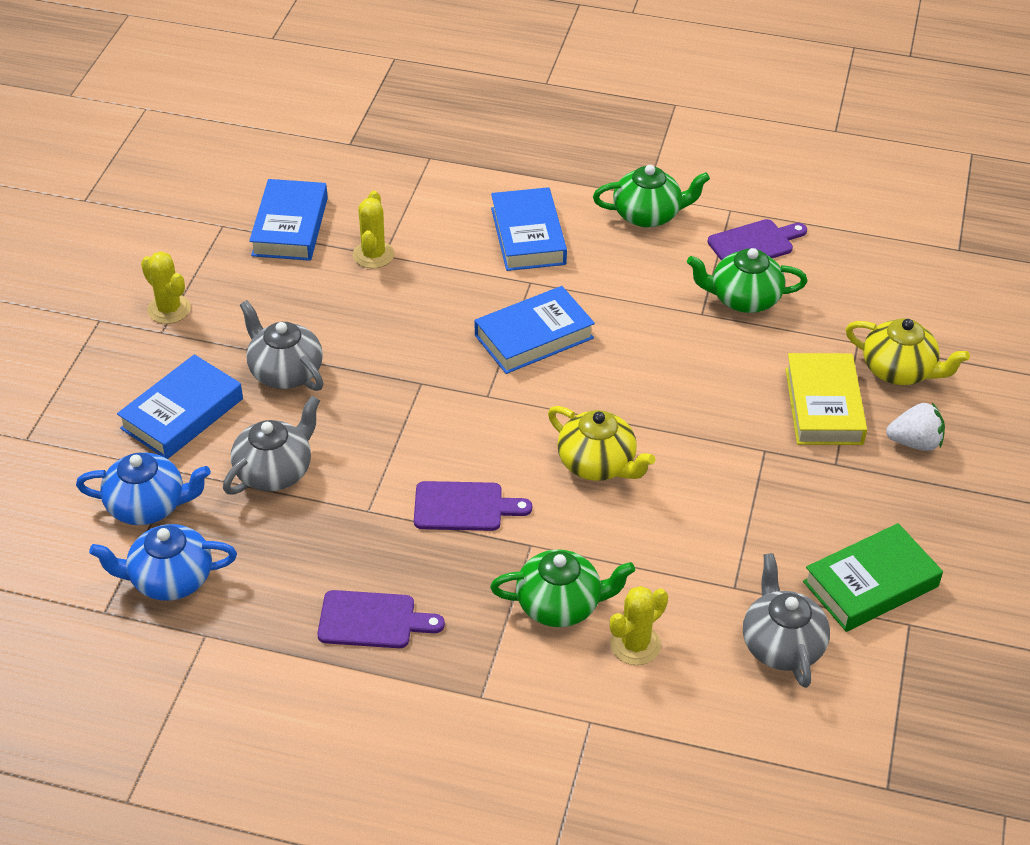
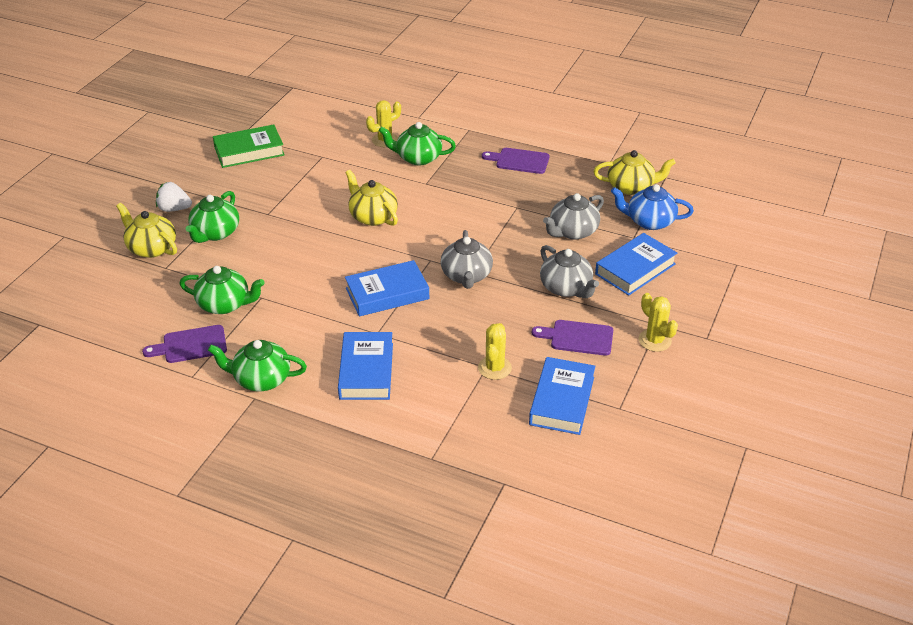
camera: 170 degrees left, 5 degrees down
(169, 579) = (631, 187): blue teapot -> yellow teapot
(464, 507) = (459, 203): purple cutting board -> purple cutting board (578, 337)
(781, 644) = (311, 134): grey teapot -> grey teapot (466, 276)
(824, 406) = (215, 233): yellow book -> green teapot

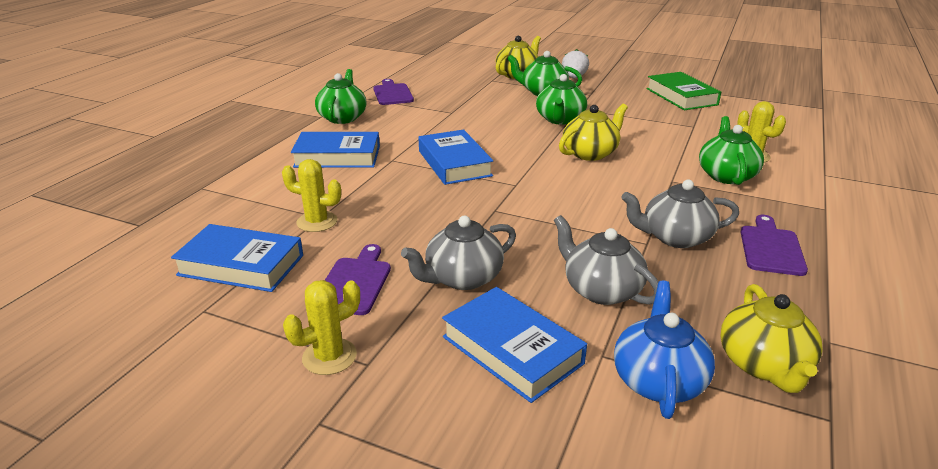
camera: 90 degrees right, 10 degrees down
(225, 304) = (442, 101): green teapot -> green teapot (560, 119)
(466, 276) = (486, 206): grey teapot -> grey teapot (675, 237)

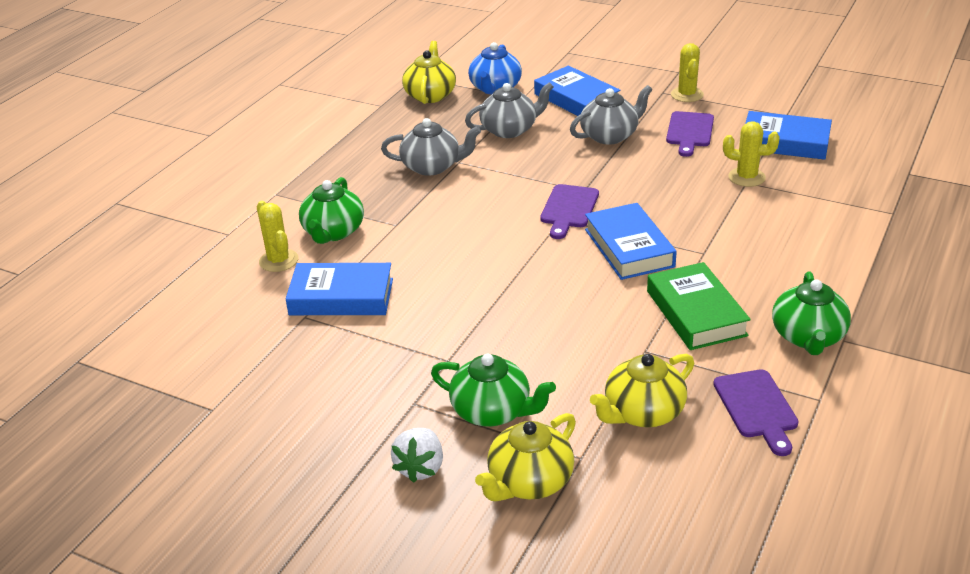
camera: 175 degrees left, 5 degrees up
(329, 357) = (687, 95): yellow cactus -> yellow cactus turned 60 degrees counterclockwise
(337, 156) = (772, 258): blue book -> blue book (341, 297)
(560, 119) = (484, 332): green teapot -> none
(590, 153) = (466, 264): yellow teapot -> yellow teapot (642, 412)
(601, 290) = (510, 130): grey teapot -> grey teapot turned 75 degrees counterclockwise
(681, 96) = (265, 395): green book -> green book (695, 313)
(771, 248) = (361, 159): purple cutting board -> purple cutting board (568, 209)

